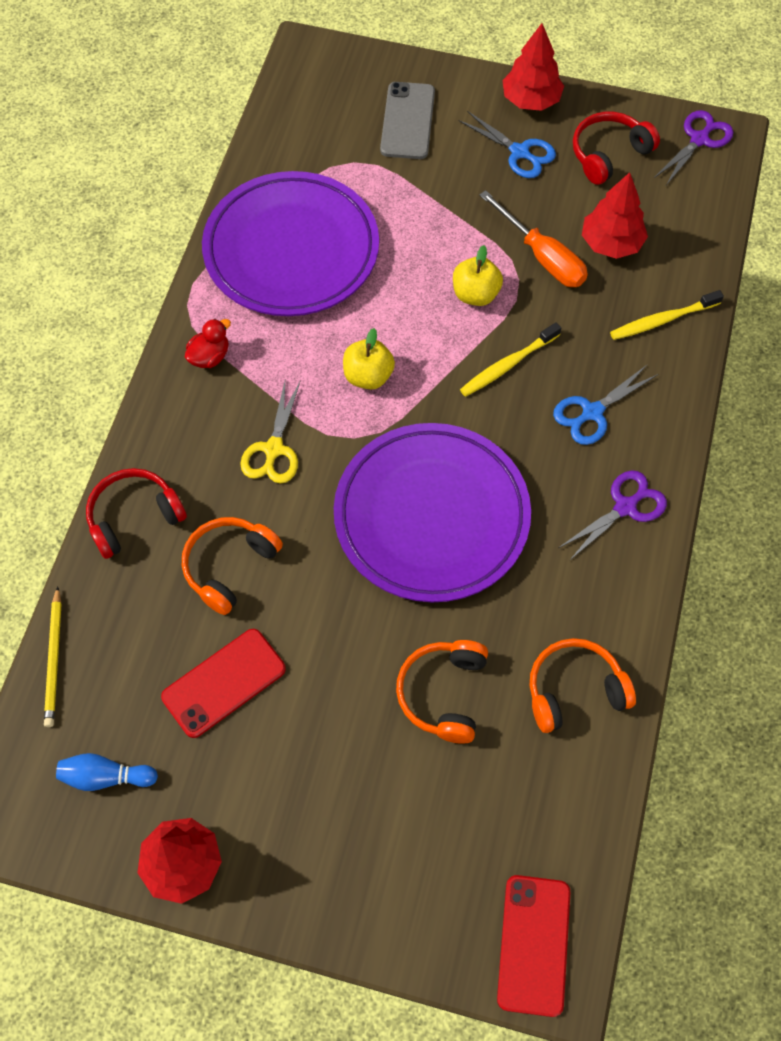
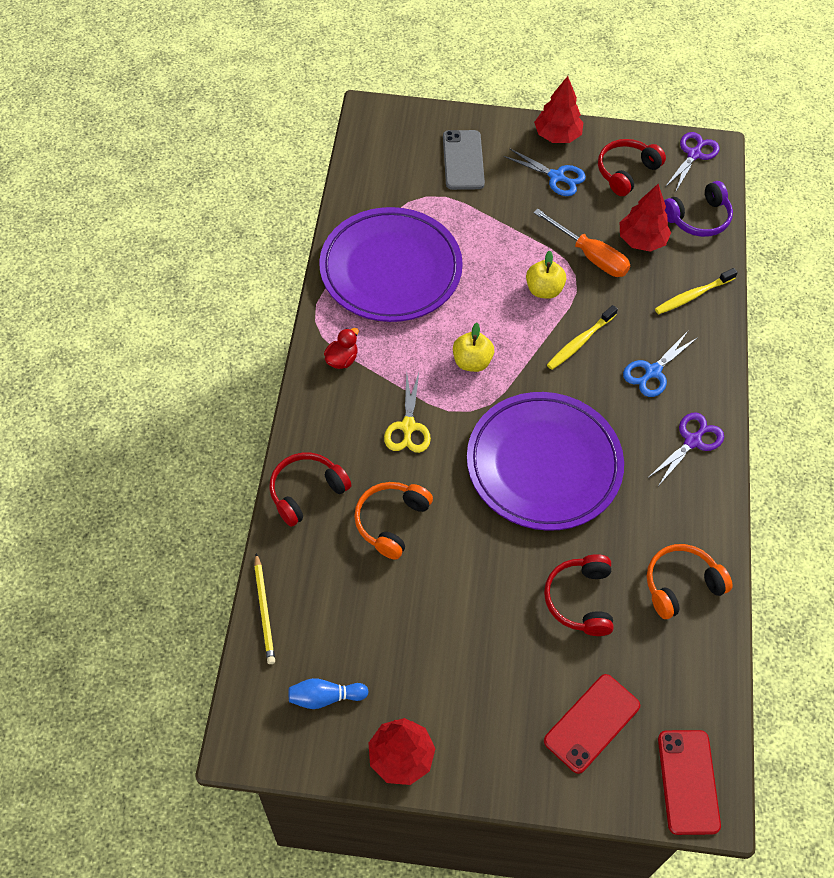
camera: 10 degrees left, 5 degrees down
(224, 683) = (405, 612): red phone -> red phone (591, 723)
(443, 693) = (580, 600): orange headphones -> red headphones
(688, 222) = (698, 218): none -> purple headphones

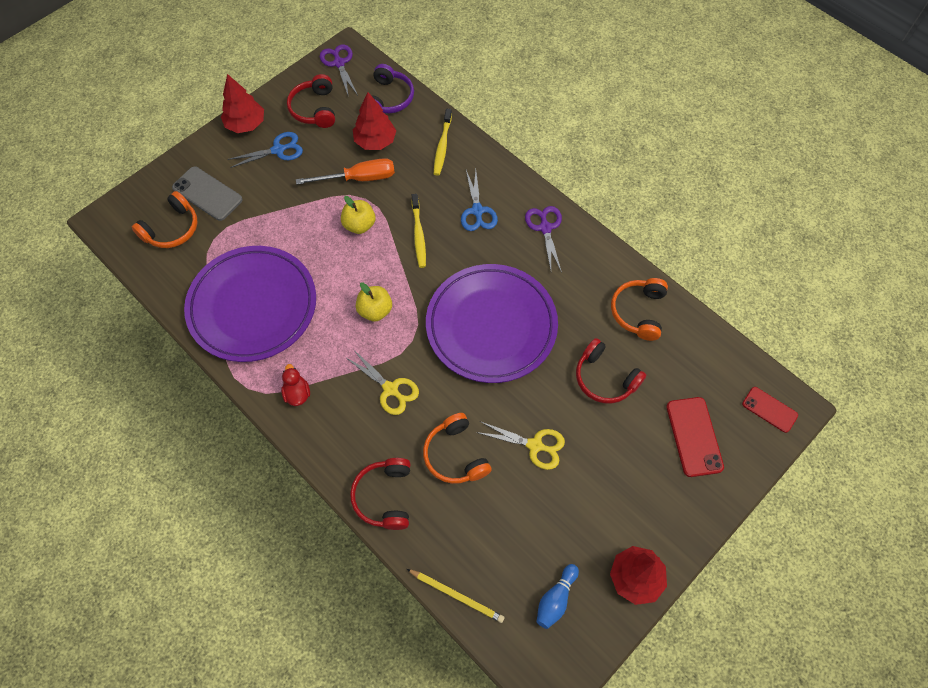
camera: 50 degrees left, 5 degrees up
(407, 162) = (172, 229): none -> orange headphones
(457, 582) = (535, 445): none -> yellow scissors
(688, 782) = (769, 409): red phone -> red phone, size x0.66

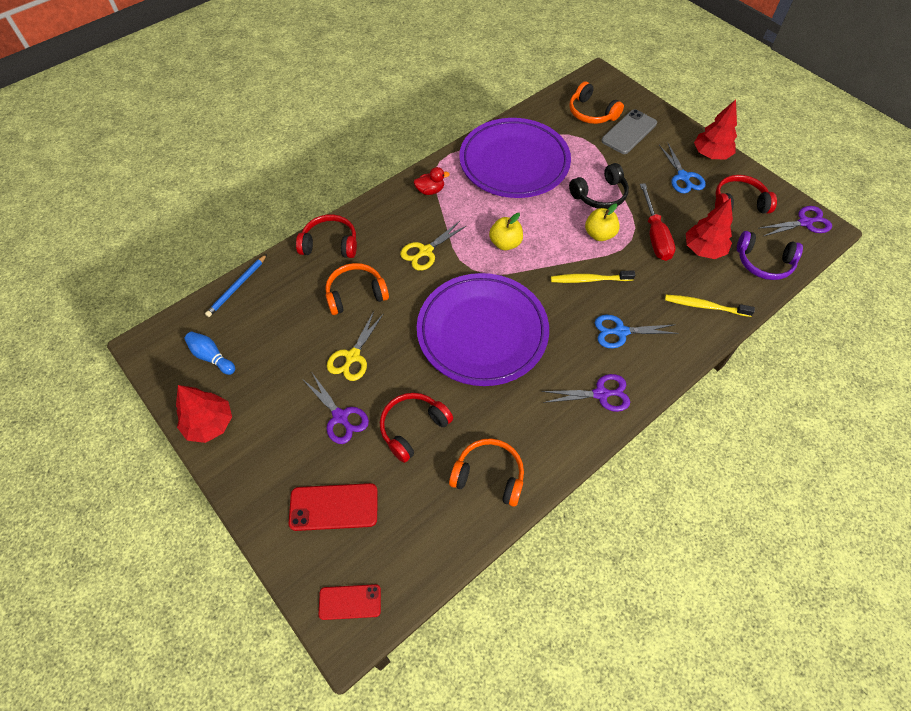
camera: 95 degrees right, 5 degrees down
(304, 223) = (600, 195): none -> black headphones
(359, 178) = (655, 235): orange screwdriver -> red screwdriver
(456, 595) = (237, 287): yellow pencil -> blue pencil
(604, 446) = (340, 417): none -> purple scissors
(769, 409) = (350, 602): red phone -> red phone turned 45 degrees clockwise

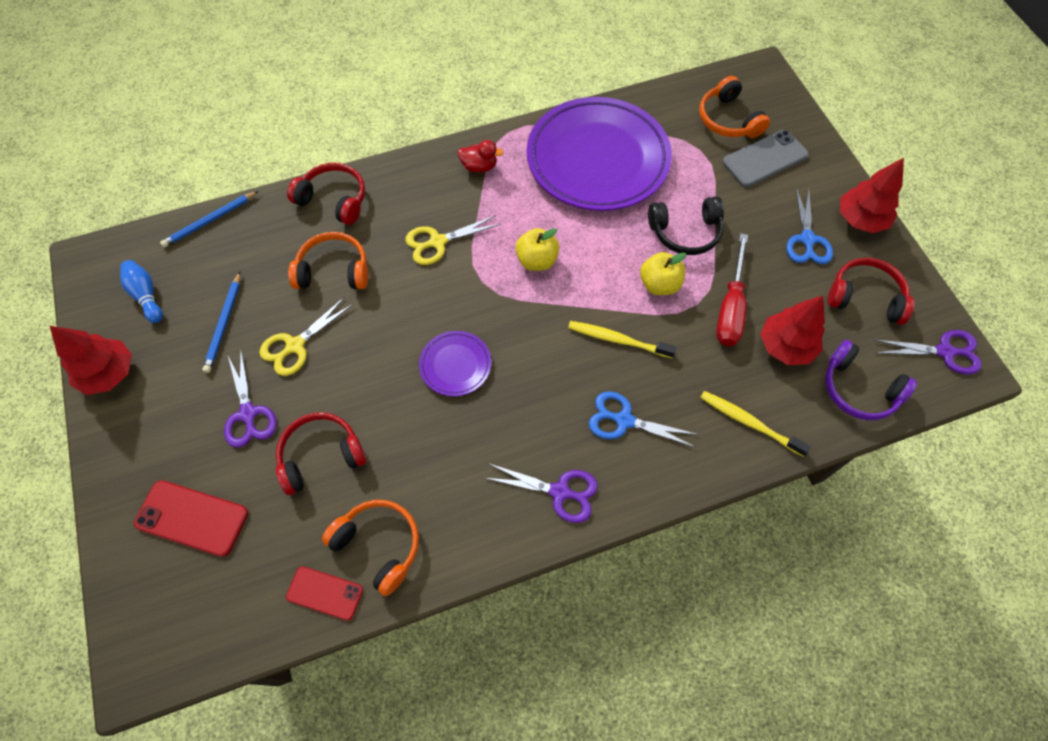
camera: 20 degrees right, 5 degrees up
(287, 358) = (224, 324): none -> blue pencil
(350, 602) = (157, 636): red phone -> red phone (325, 593)
(482, 332) = (455, 365): purple plate -> purple plate, size x0.43

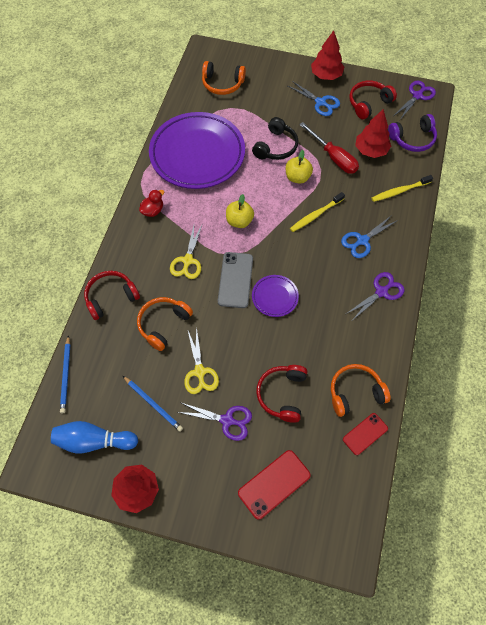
camera: 55 degrees left, 0 degrees up
(146, 295) = (94, 441): blue bowling pin -> blue bowling pin, size x1.52
(765, 159) = (260, 86): grey phone -> grey phone (235, 280)

